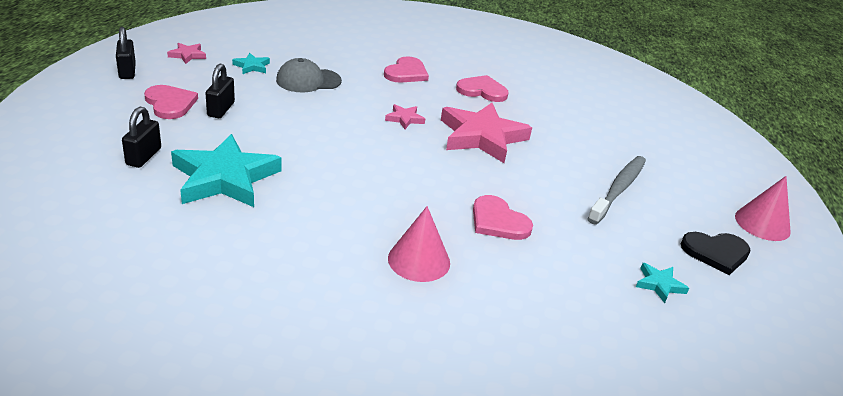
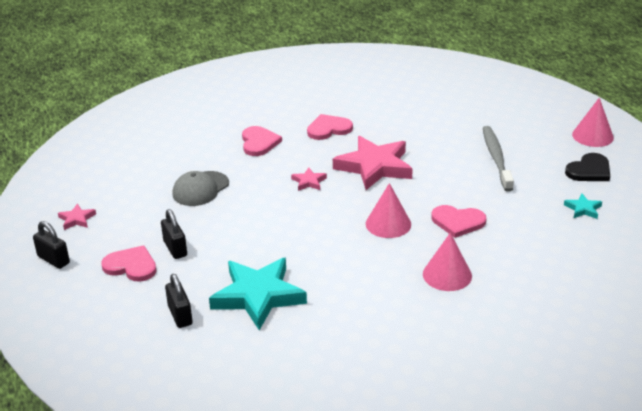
camera: 30 degrees left, 0 degrees up
(252, 66) = (141, 201): turquoise star -> none
(426, 186) = (388, 224): none -> pink cone

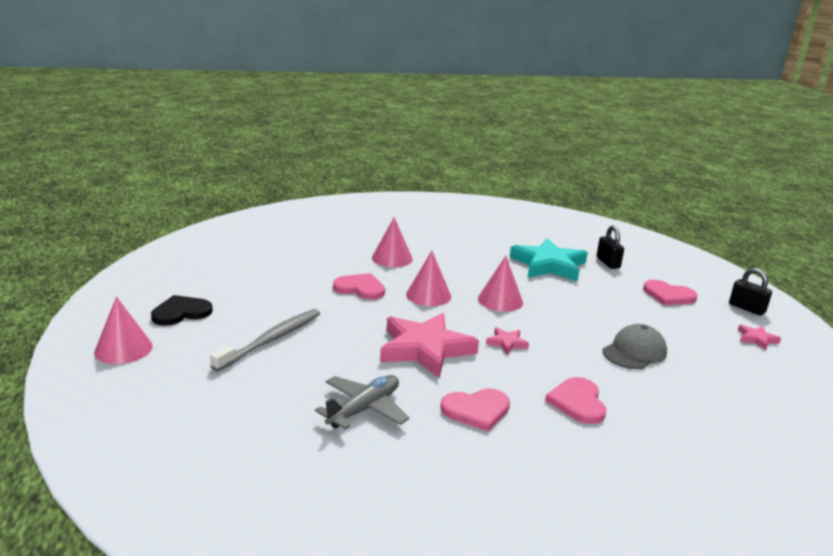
camera: 175 degrees left, 10 degrees down
(175, 248) = (634, 302): black padlock -> none
(316, 229) = (500, 300): none -> pink cone
(401, 120) = (364, 409): none -> grey plane
(496, 158) = (272, 339): grey toothbrush -> grey toothbrush turned 150 degrees counterclockwise
(583, 209) = (231, 283): turquoise star -> none

